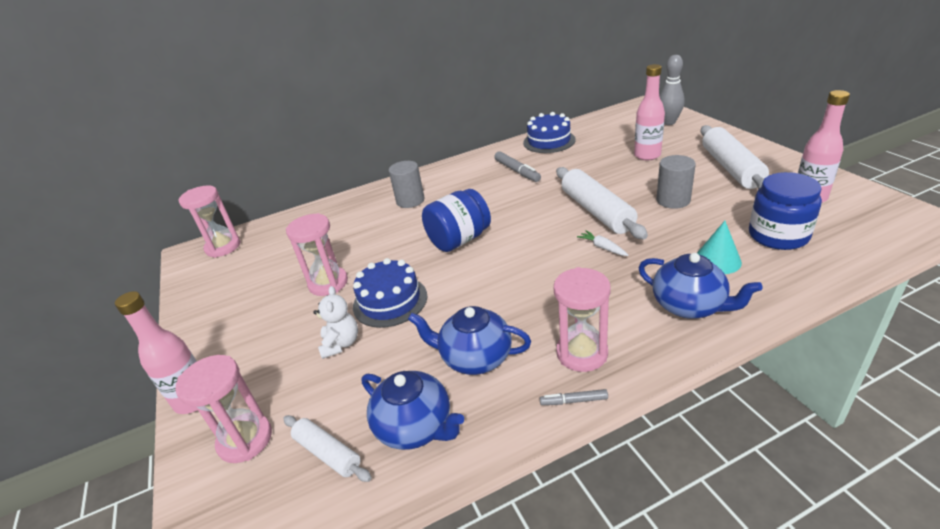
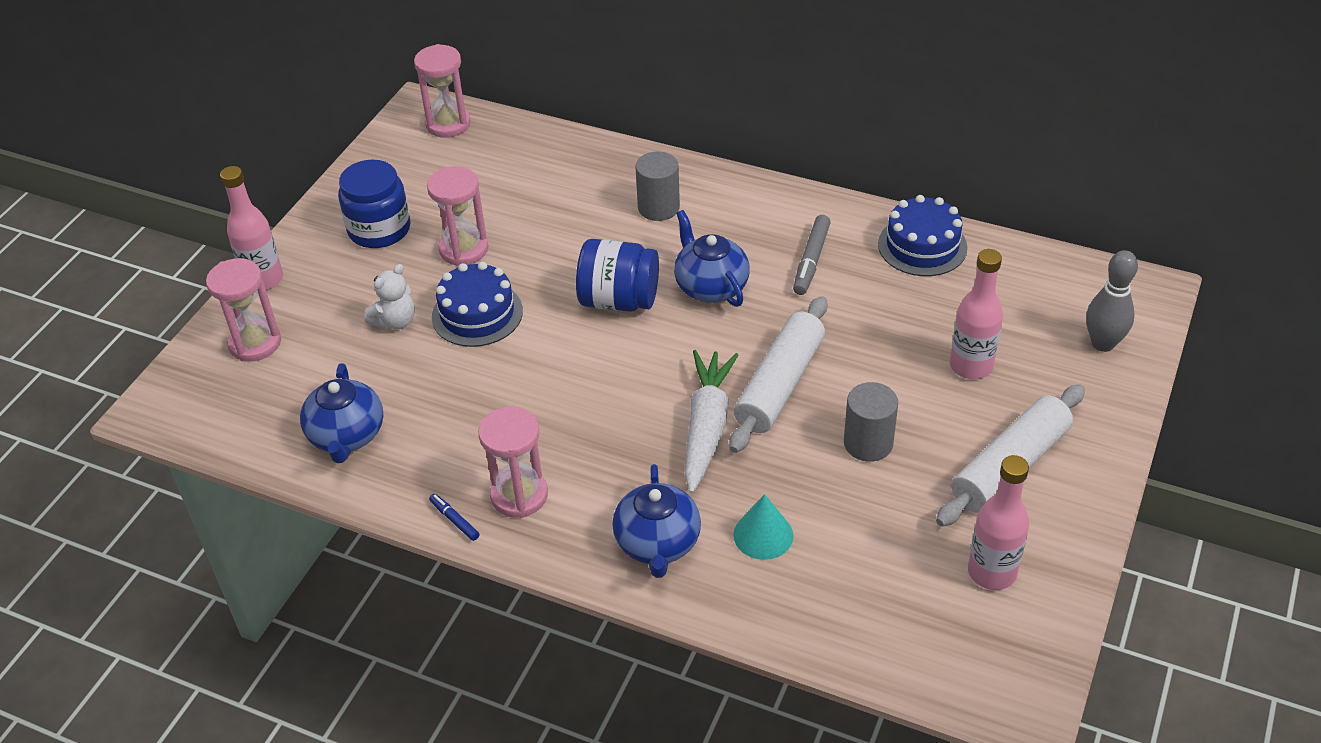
camera: 45 degrees right, 10 degrees up
(327, 453) = (282, 401): white rolling pin -> none
(475, 358) = (453, 424): blue teapot -> blue teapot (710, 286)
(573, 401) = (454, 520): grey marker -> blue marker
(602, 247) = (706, 427): white carrot -> white carrot, size x2.33
(778, 235) = (865, 570): blue jar -> blue jar (379, 229)

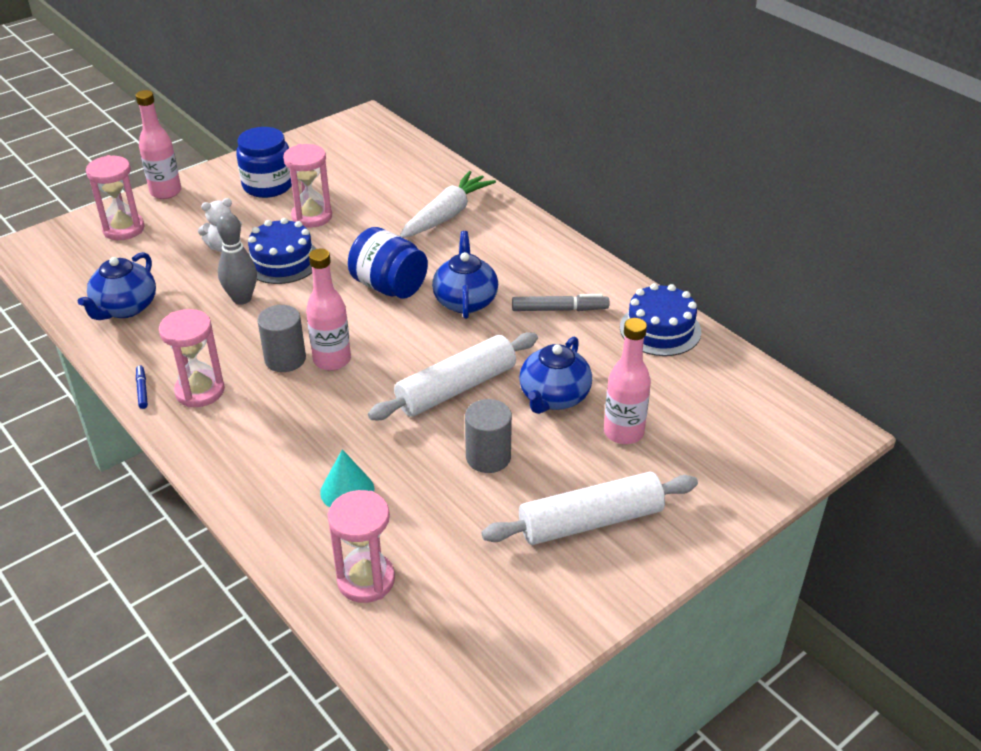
camera: 25 degrees right, 5 degrees down
(448, 124) = (375, 134): pink hourglass -> pink hourglass (366, 580)
(657, 544) = (264, 464): blue teapot -> blue teapot (553, 397)
(658, 207) = (475, 234): grey cylinder -> grey cylinder (285, 359)
(706, 427) = (374, 397): white carrot -> white carrot (447, 215)
(811, 260) = (559, 309): grey marker -> grey marker turned 135 degrees counterclockwise
(992, 572) = (503, 596): pink bottle -> pink bottle (332, 360)
(1103, 343) = (755, 458): grey bowling pin -> grey bowling pin (242, 298)

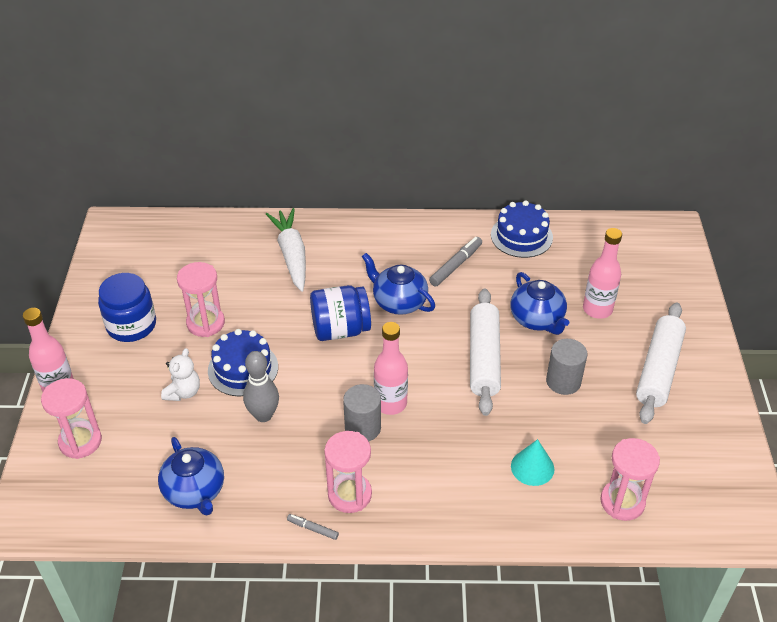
camera: 50 degrees left, 5 degrees up
(142, 390) = (313, 529): blue marker -> grey marker

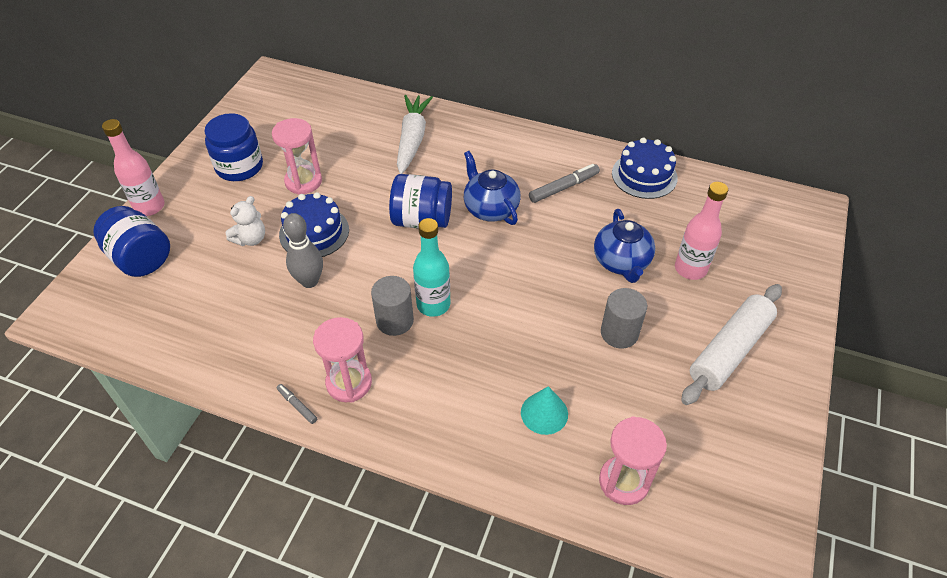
camera: 20 degrees right, 5 degrees up
(80, 441) = (141, 258): pink hourglass -> blue jar
(195, 491) = (211, 334): blue teapot -> none
(390, 403) = (433, 304): pink bottle -> turquoise bottle
(483, 358) = (547, 286): white rolling pin -> none

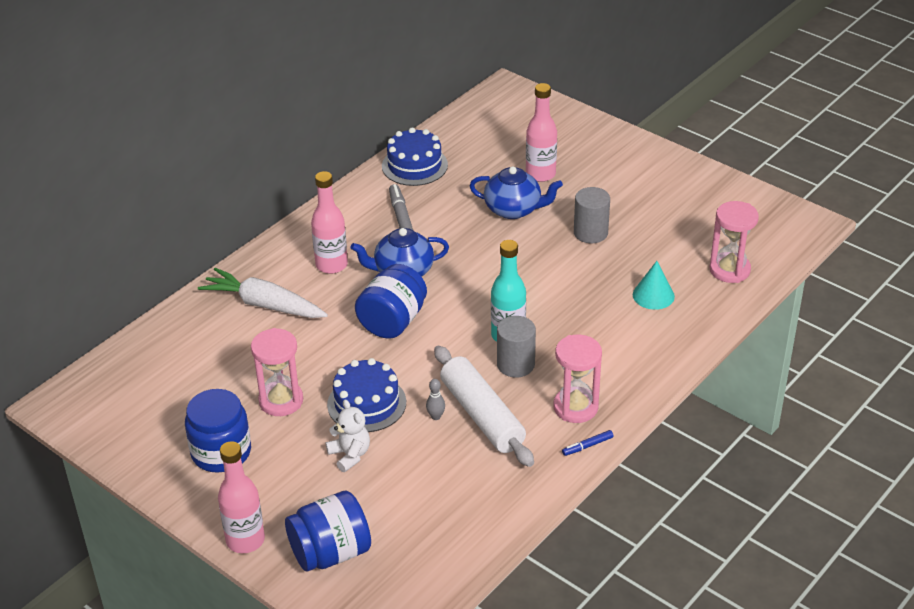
camera: 70 degrees left, 10 degrees down
(297, 405) = (587, 446): grey marker -> blue marker
(309, 281) = (436, 416): grey bowling pin -> grey bowling pin, size x0.50
(478, 162) = (331, 265): none -> pink bottle
(730, 351) = (633, 181): white rolling pin -> white rolling pin (482, 415)

